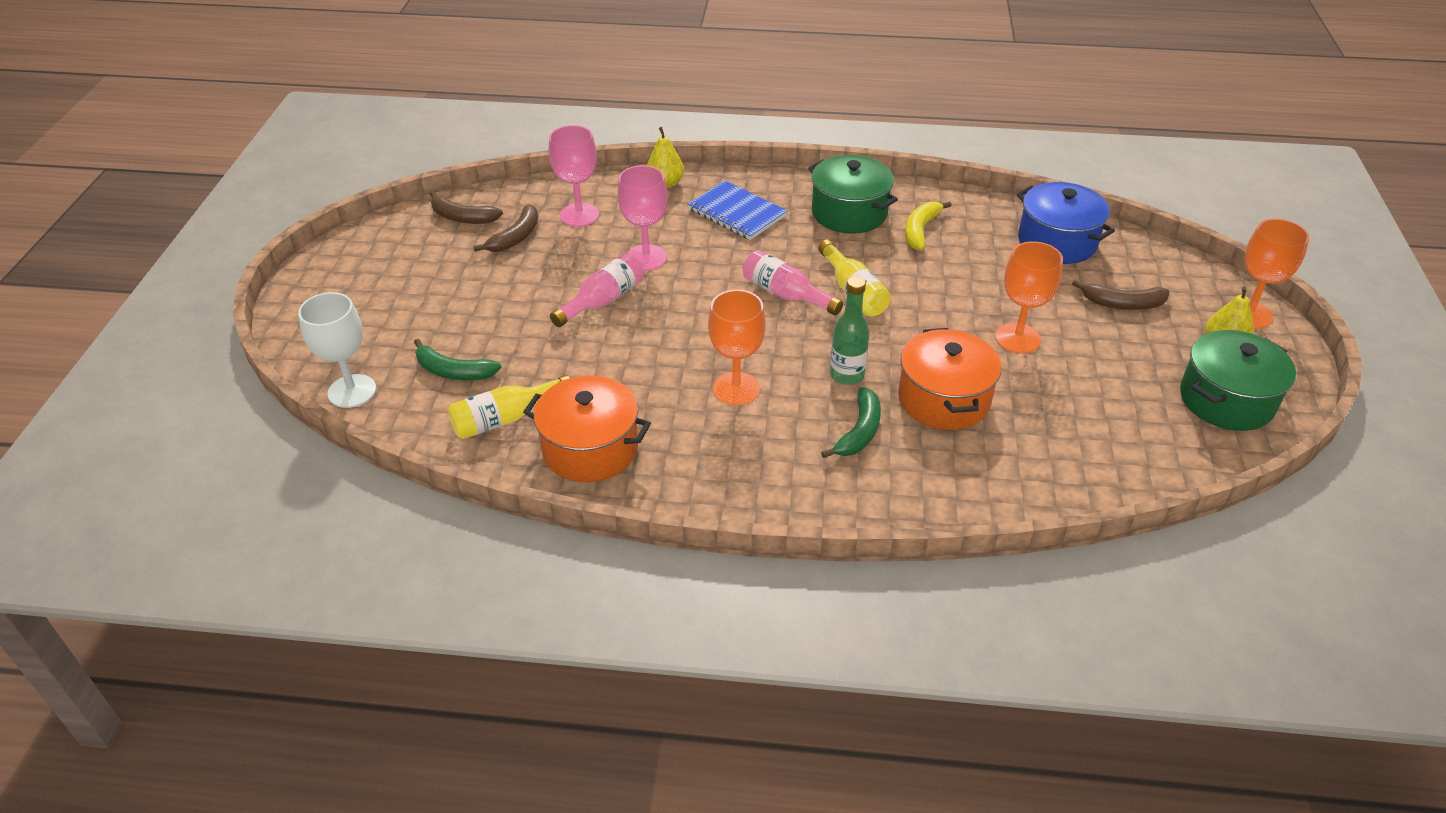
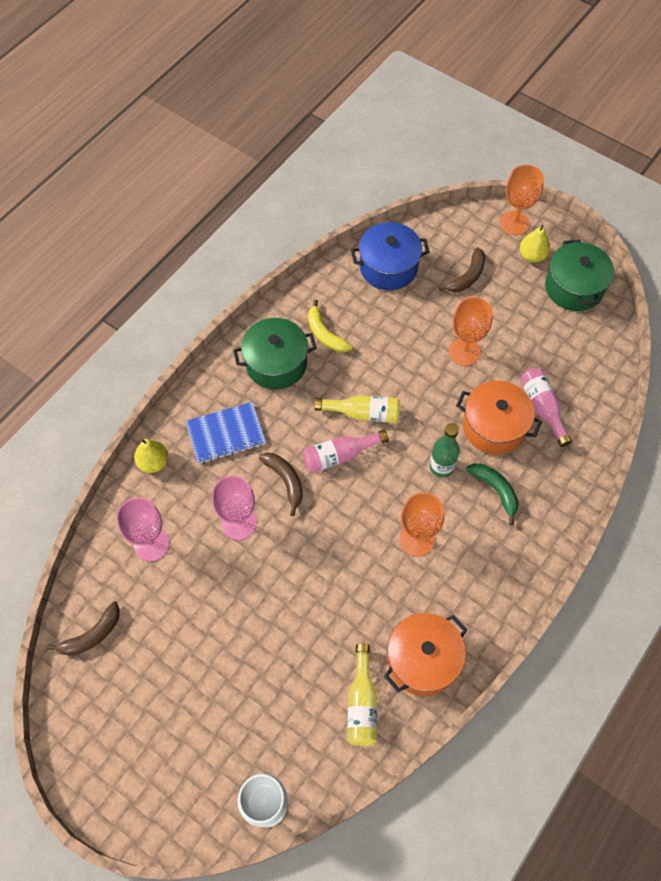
camera: 60 degrees left, 20 degrees up
(453, 371) = (288, 720): green banana -> none
(516, 237) = (149, 605): brown banana -> brown banana (285, 481)
(602, 300) = (271, 578): pink bottle -> pink bottle (542, 408)

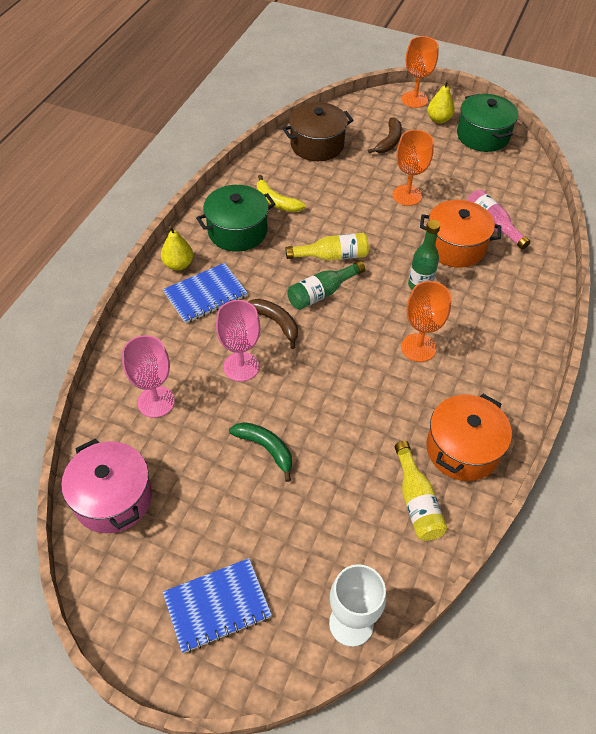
camera: 15 degrees left, 10 degrees down
(92, 635) = (113, 498): brown banana -> pink pot
(153, 462) = (139, 331): yellow pear -> yellow pear (178, 264)
(157, 760) = (217, 606): none -> blue notebook
(340, 455) = (322, 293): pink bottle -> green bottle
(388, 267) = (317, 145): blue pot -> brown pot
(495, 490) = (476, 295): green banana -> green banana (265, 448)

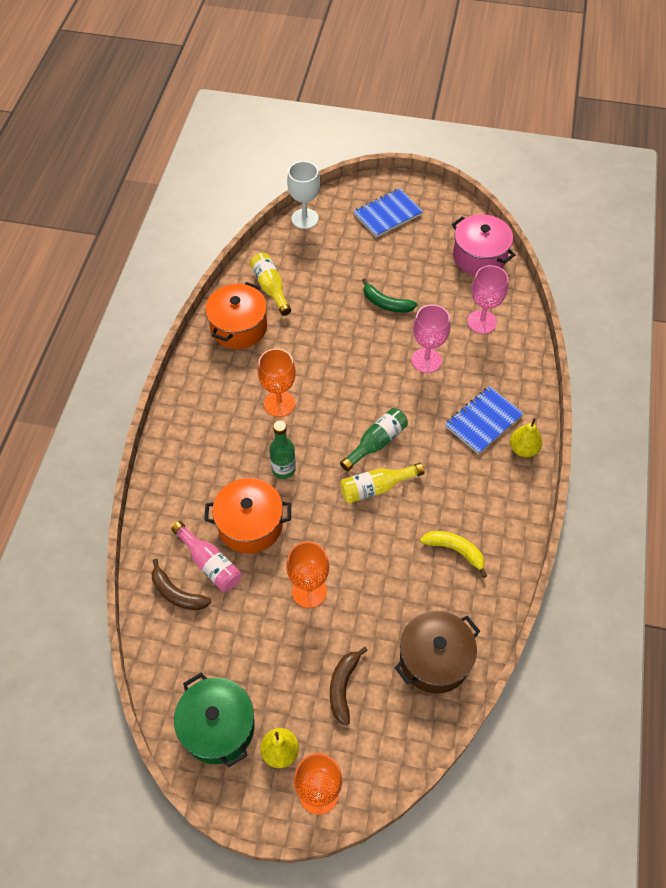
camera: 170 degrees right, 5 degrees up
(237, 231) = (482, 501): green pot -> none
(276, 323) = (410, 405): brown banana -> brown banana (177, 593)

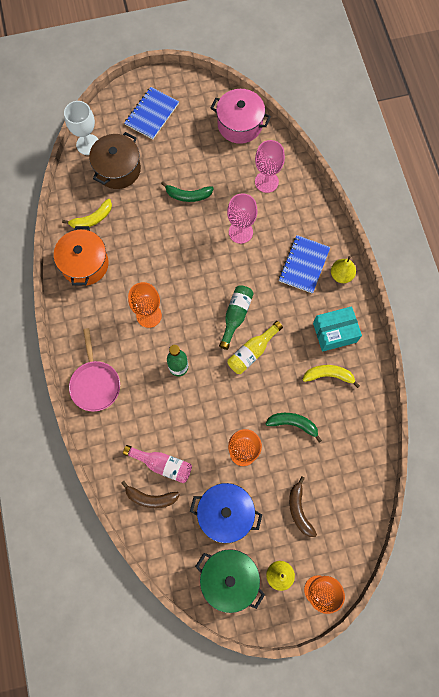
camera: 25 degrees left, 15 degrees up
(183, 448) = (95, 383): none -> pink pan
(250, 525) = (176, 422): orange pot -> none
(253, 650) = (225, 513): none -> blue pot
(270, 288) = (92, 219): yellow bottle -> yellow banana
(385, 586) = (293, 424): none -> green banana
(434, 659) = (350, 461): brown pot -> brown pot (118, 169)
(485, 507) = (334, 332): none -> turquoise box

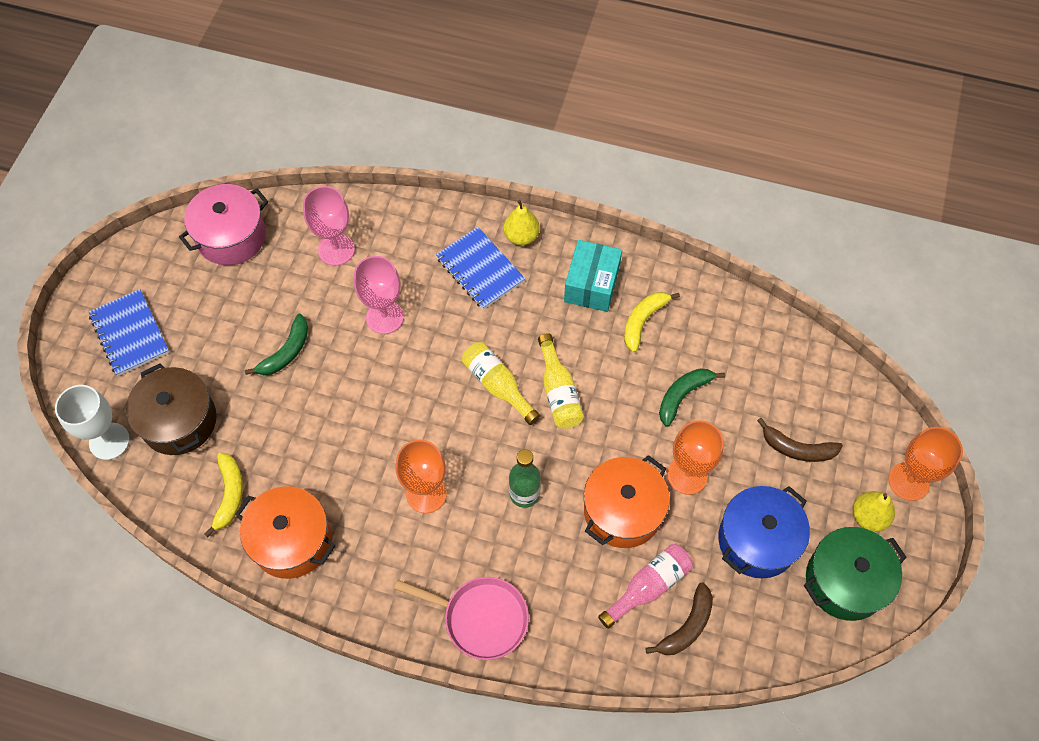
camera: 60 degrees left, 10 degrees down
(199, 427) = (622, 511): none -> orange pot
(235, 316) = (497, 385): green bottle -> yellow bottle

